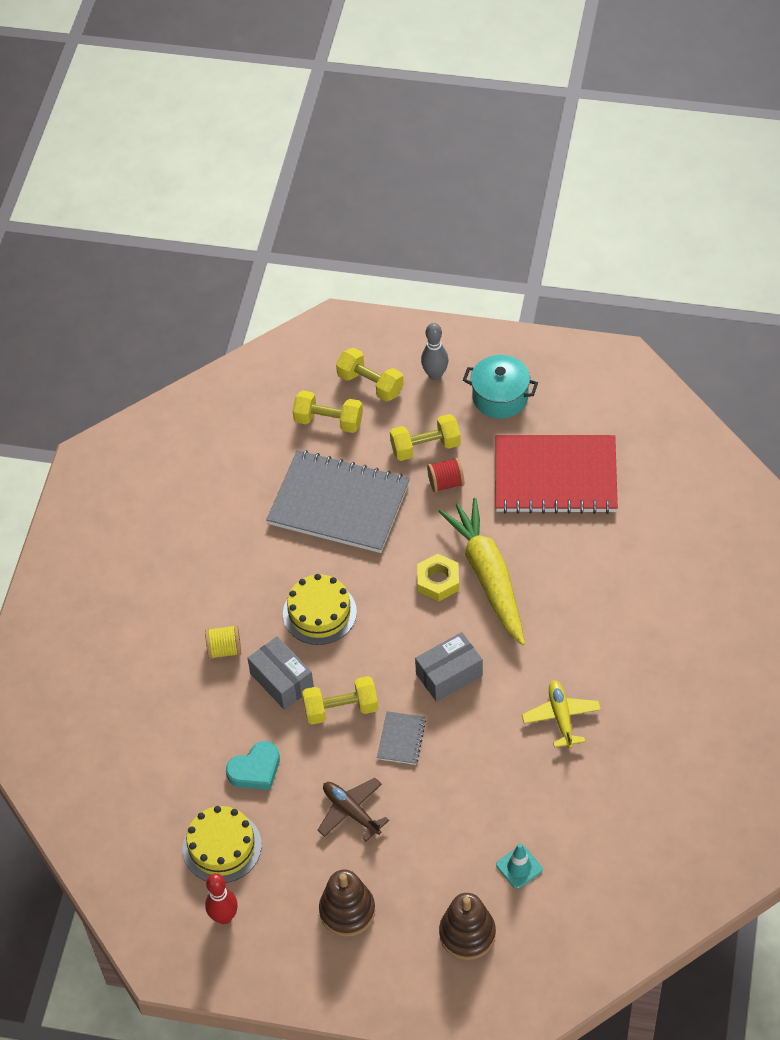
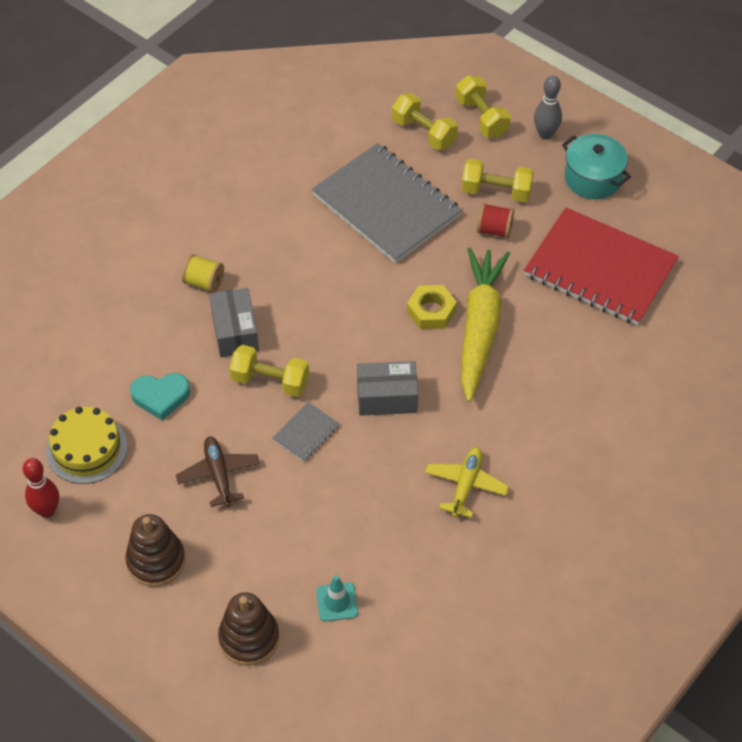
camera: 25 degrees right, 0 degrees up
(319, 613) = (307, 289): yellow cake -> none

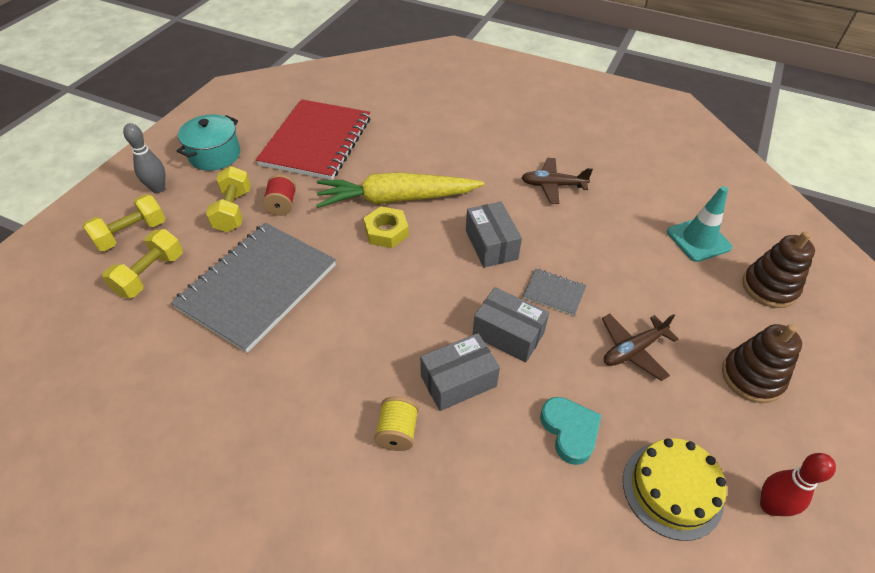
camera: 105 degrees left, 5 degrees down
(270, 381) = (508, 334): yellow dumbbell -> grey box
(337, 602) = (698, 239): turquoise traffic cone -> turquoise traffic cone, size x1.51
(465, 485) = (553, 185): yellow plane -> brown plane

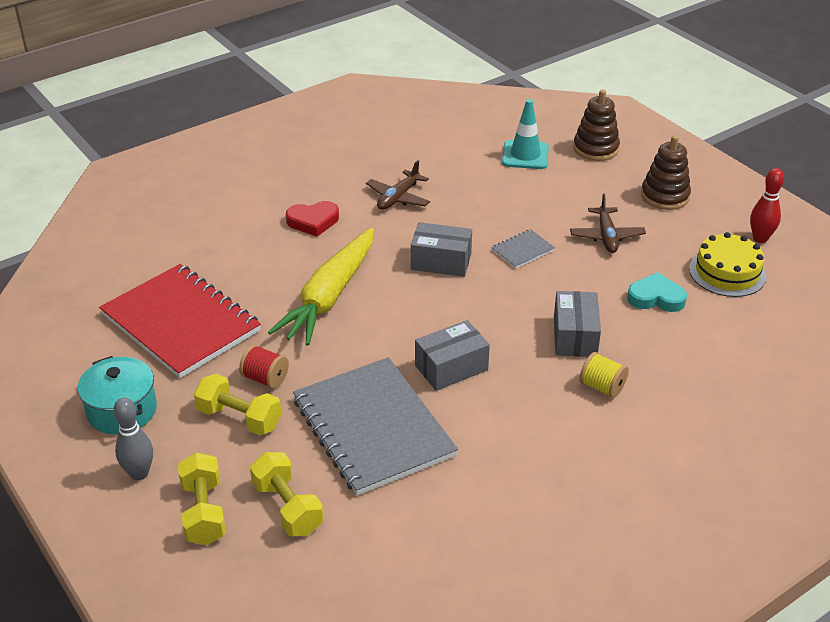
camera: 60 degrees left, 10 degrees down
(386, 232) = (370, 318): yellow nut -> none
(479, 153) = (313, 221): none -> red heart
(508, 334) = (547, 292): grey box -> grey box (451, 368)

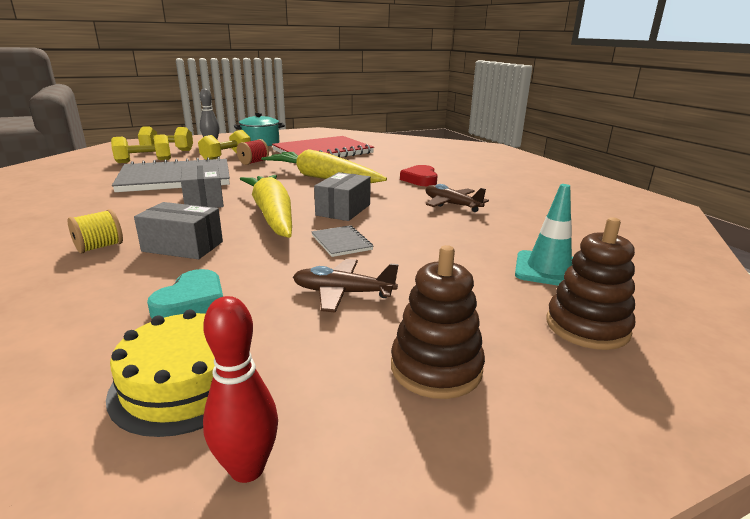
camera: 100 degrees right, 15 degrees down
(474, 304) = (272, 215): none -> yellow carrot

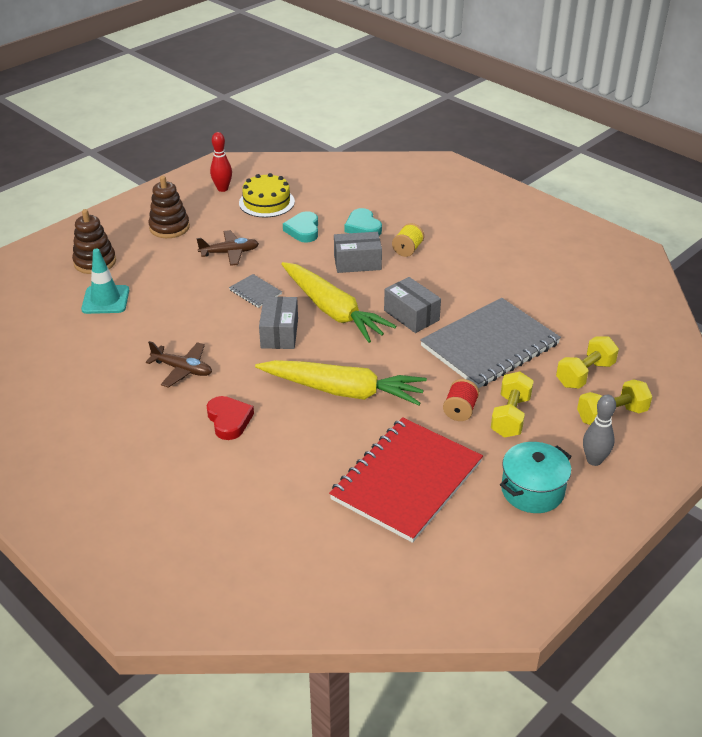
camera: 160 degrees right, 15 degrees up
(98, 287) = (363, 227): none -> turquoise heart

